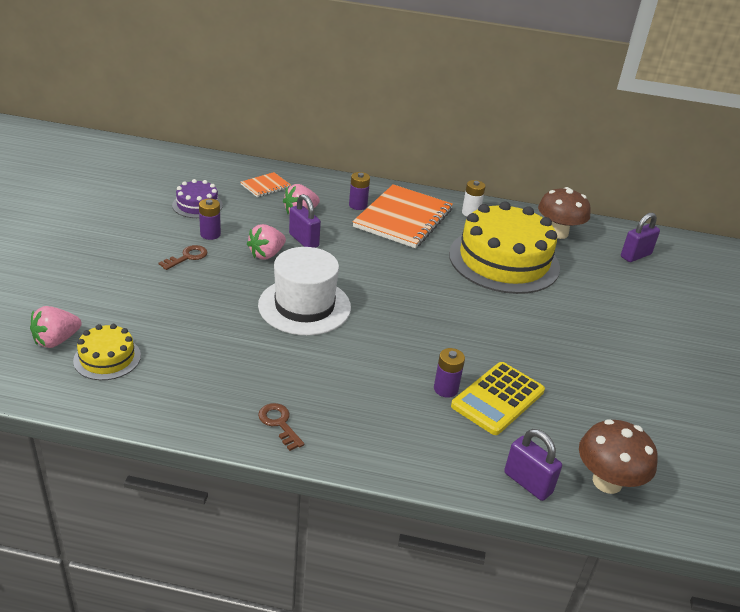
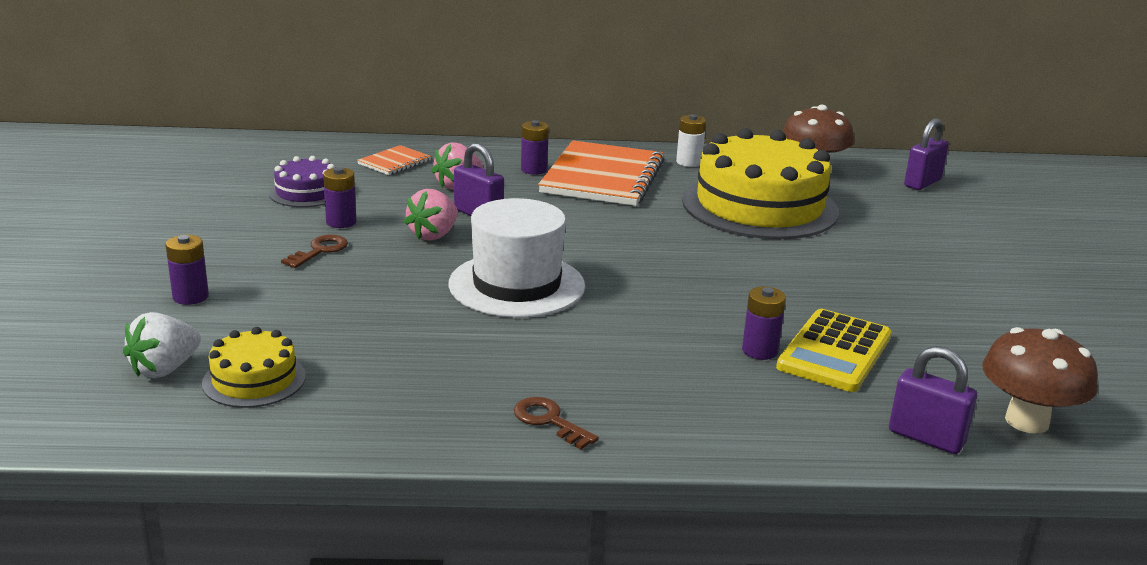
camera: 10 degrees left, 10 degrees down
(56, 340) = (165, 369): pink strawberry -> white strawberry
(92, 284) = (190, 297): none -> purple battery

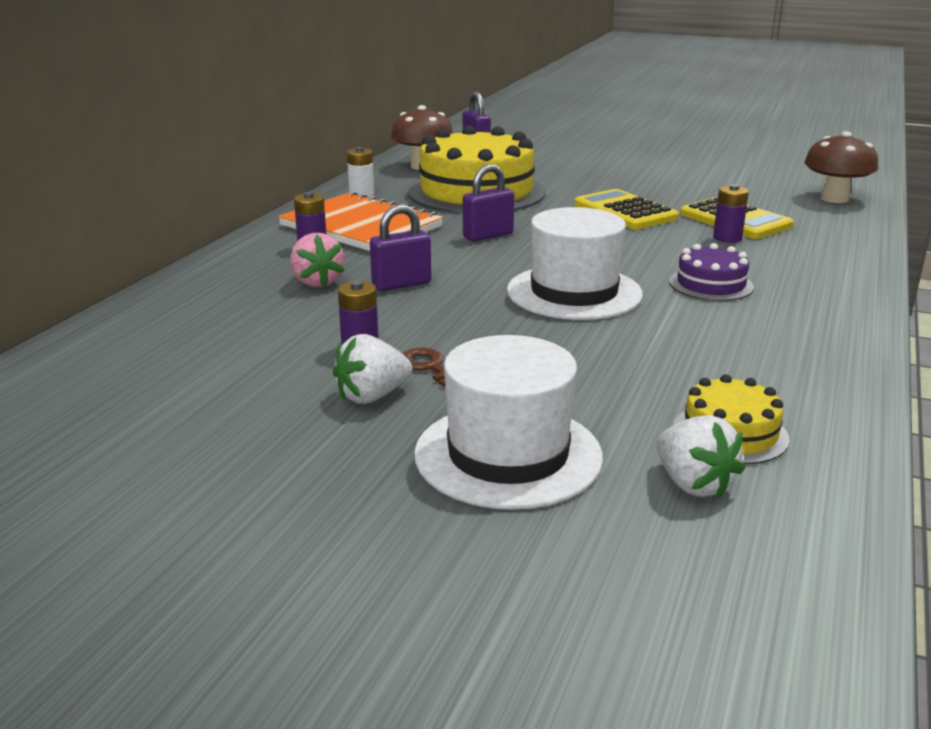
camera: 65 degrees left, 0 degrees up
(190, 297) = (508, 455): purple battery -> white hat
(263, 240) = (372, 396): none -> white strawberry
(306, 192) = (250, 357): purple cake -> purple cake (711, 284)
(394, 162) = (212, 301): orange notebook -> none
(433, 235) = (435, 309): pink strawberry -> none
(549, 421) = (825, 318): brown key -> none
(787, 285) = (625, 211): none -> yellow calculator
(926, 437) = (853, 223): purple padlock -> purple padlock (488, 235)

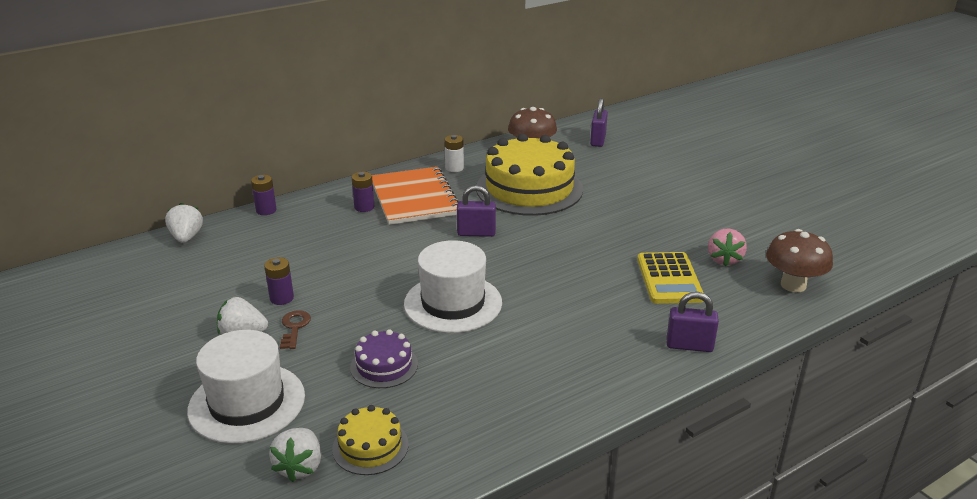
camera: 35 degrees right, 5 degrees up
(100, 334) = (186, 237): none -> white strawberry
(317, 282) = (328, 238): pink strawberry -> pink strawberry (724, 259)
(401, 284) = (368, 257): purple padlock -> purple padlock (689, 345)
(625, 211) = (601, 242): yellow calculator -> none
(711, 284) = (549, 331): purple cake -> purple cake (384, 365)
(727, 238) = (633, 294): purple battery -> purple battery (266, 210)

